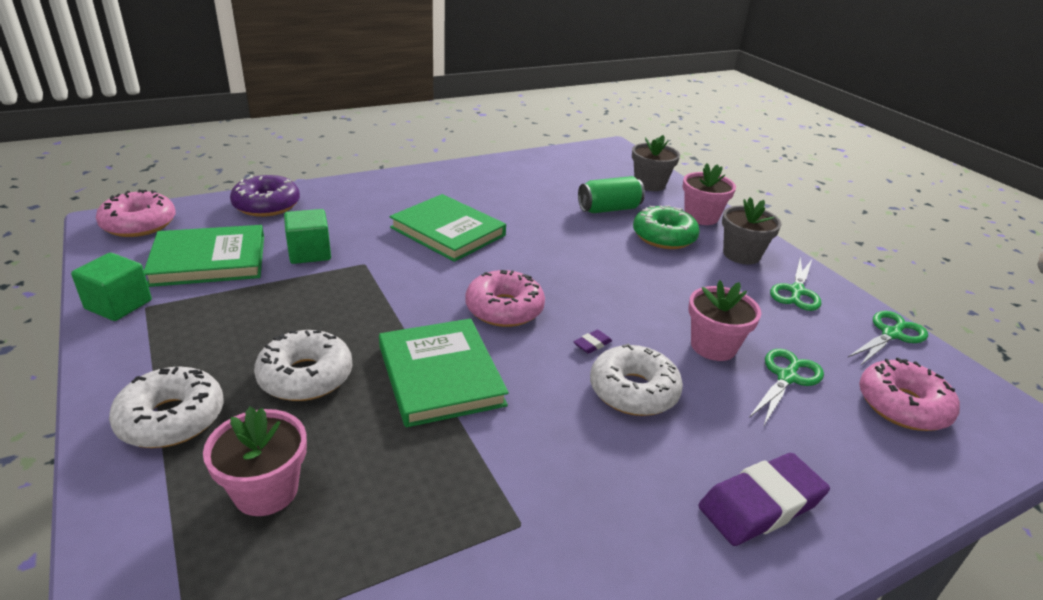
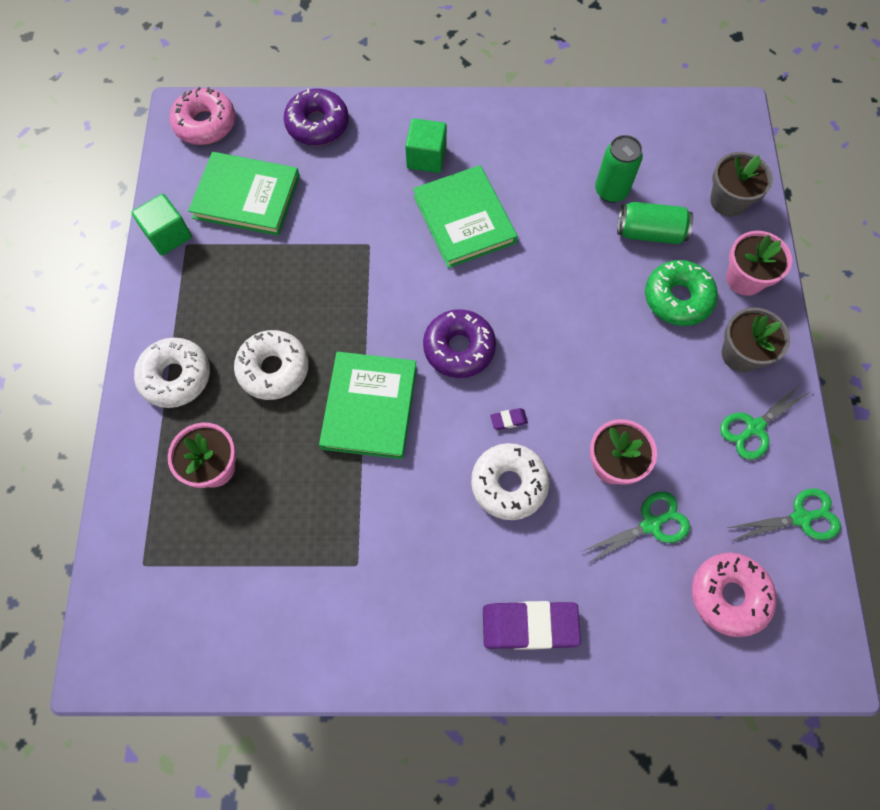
camera: 30 degrees right, 35 degrees up
(309, 253) = (329, 213): green cube -> green cube (426, 157)
(504, 309) = (459, 348): pink donut -> purple donut
(559, 195) = (611, 191): none -> green can

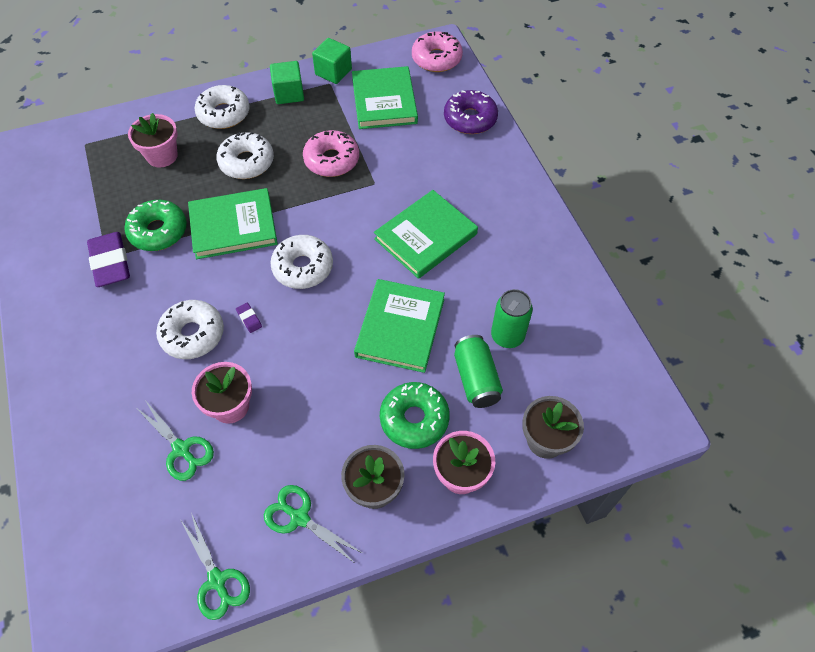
camera: 70 degrees right, 10 degrees down
(341, 494) = (158, 231): none -> green donut
(426, 157) = (474, 194): green cube -> green cube (289, 93)
(459, 348) = (303, 267): purple donut -> white donut
(529, 626) = (77, 380): purple eraser -> purple eraser (110, 262)
(570, 278) = (400, 327): none -> green book
(729, 595) = (128, 529): pink donut -> pink donut (331, 160)

